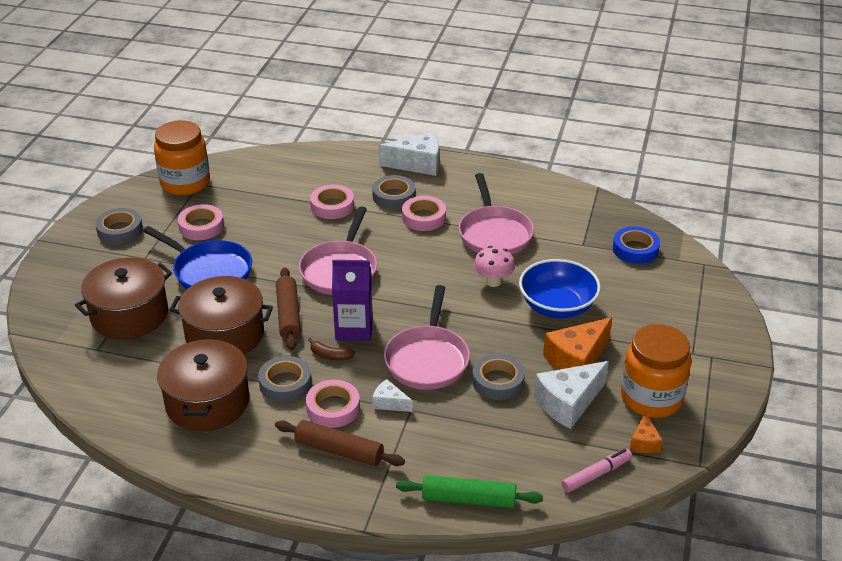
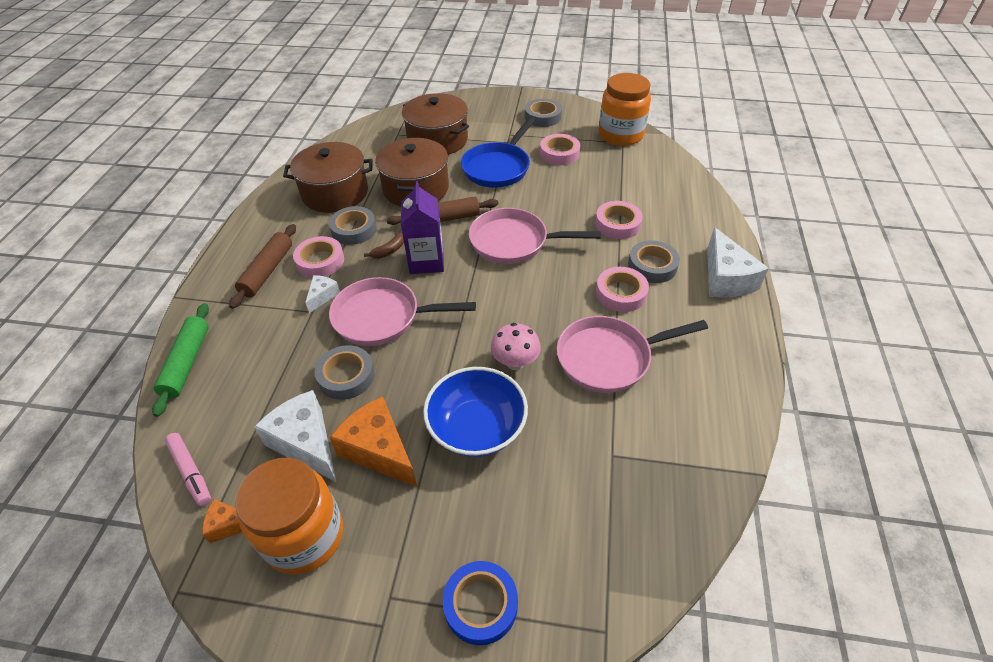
camera: 85 degrees right, 10 degrees up
(330, 355) = (389, 251): brown banana -> brown banana turned 150 degrees counterclockwise
(635, 249) = (618, 524): blue tape -> blue tape (480, 605)

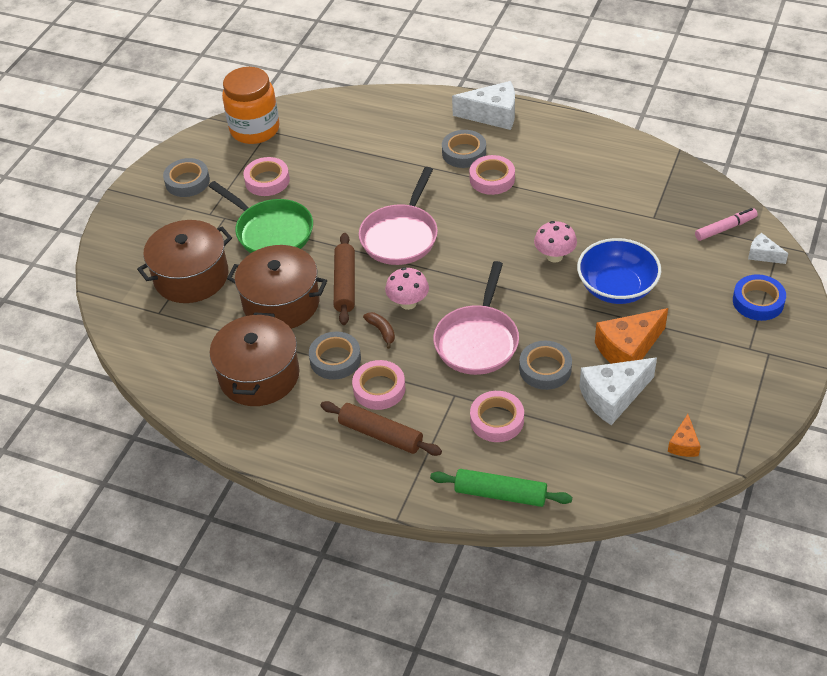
camera: 75 degrees left, 0 degrees up
(190, 471) = (629, 476): pink marker -> pink marker (725, 228)
(304, 536) = (698, 396): orange jar -> none
(322, 296) = (435, 386): white cheese -> white cheese (763, 255)
(426, 261) = (408, 303): purple carton -> pink mushroom
(498, 167) = (271, 232): blue pan -> green pan
(609, 358) = (562, 200): pink pan -> none
(617, 224) = (400, 162): pink tape -> pink tape (497, 420)

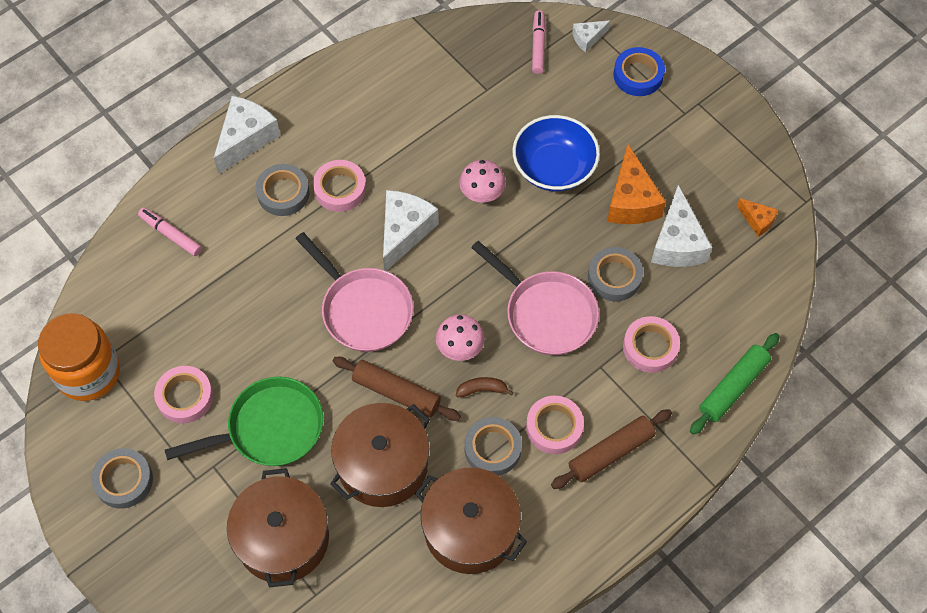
camera: 65 degrees left, 15 degrees up
(386, 117) = (171, 235): none -> pink marker
(484, 228) = (404, 232): none -> white cheese

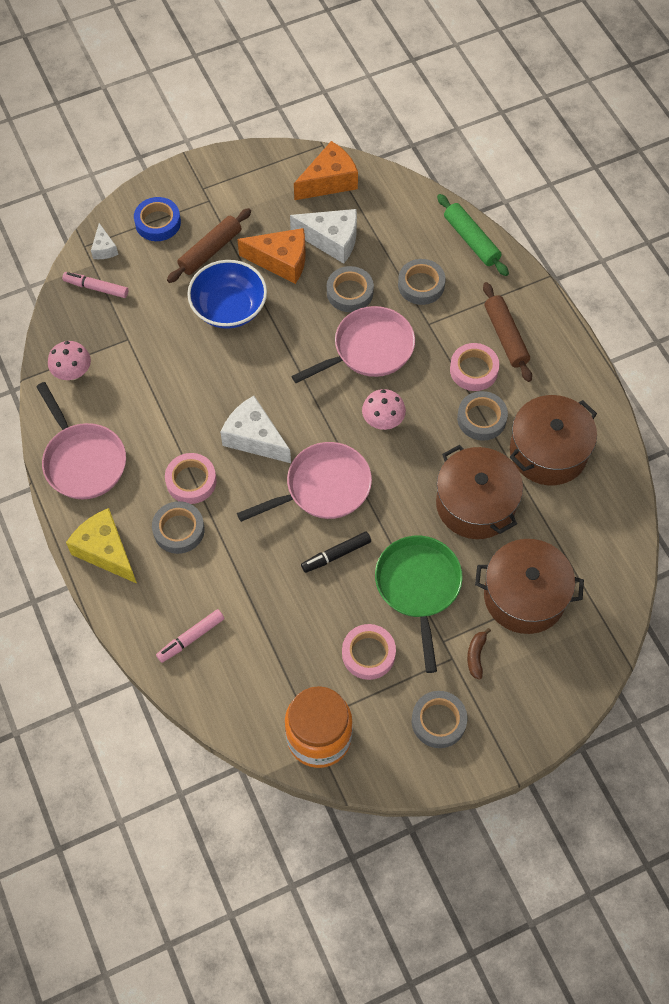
camera: 75 degrees left, 0 degrees up
(246, 138) = (105, 551): white cheese -> yellow cheese
(289, 341) = (336, 554): none -> black marker
(338, 92) = (83, 461): none -> pink pan
(396, 392) = (411, 479): brown rolling pin -> brown rolling pin (210, 251)
(482, 194) = (236, 369): pink mushroom -> pink mushroom (73, 373)
(482, 389) = (426, 413): brown banana -> brown banana (476, 655)
(650, 347) = (421, 285): pink tape -> grey tape
(757, 220) = (329, 181): orange cheese -> orange cheese, size x1.91

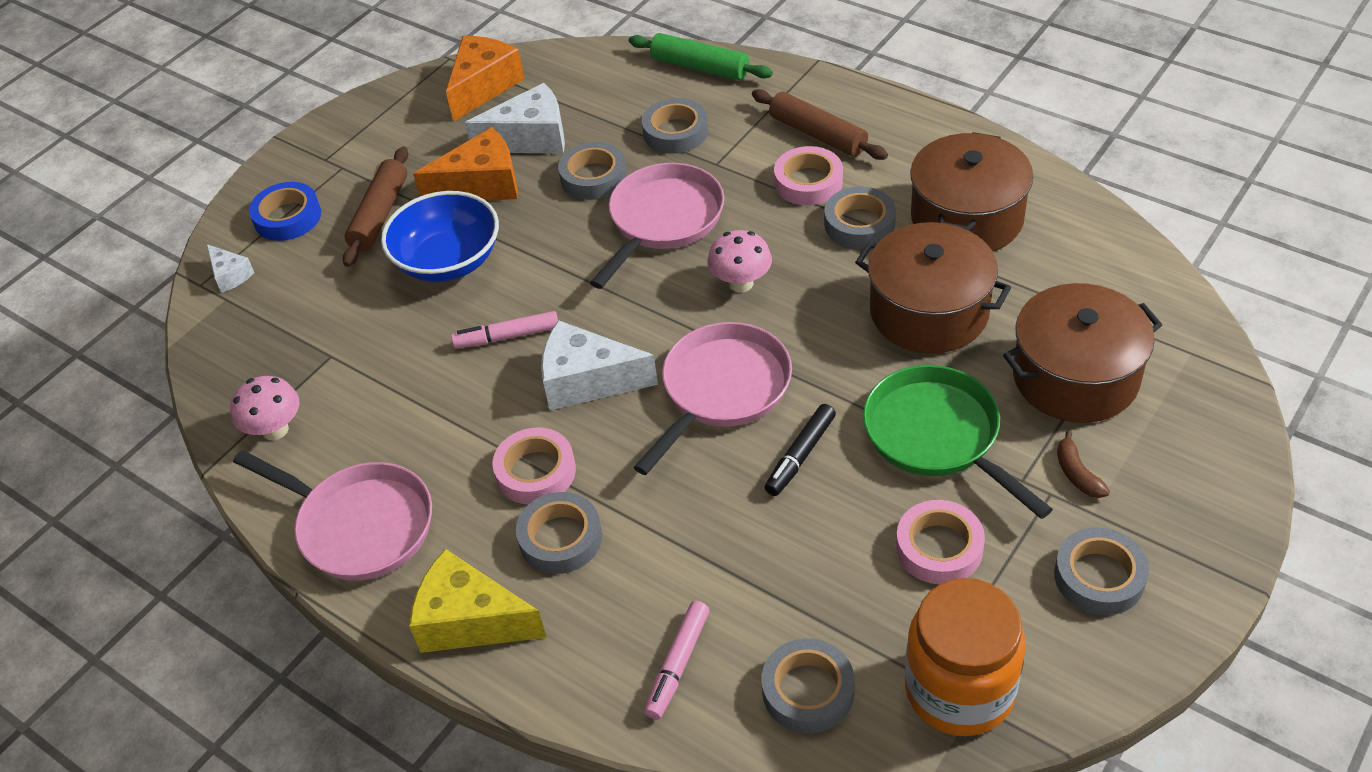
camera: 25 degrees left, 15 degrees down
(96, 288) = (247, 321): pink marker -> pink marker (508, 336)
(244, 691) = (808, 691): none -> grey tape

